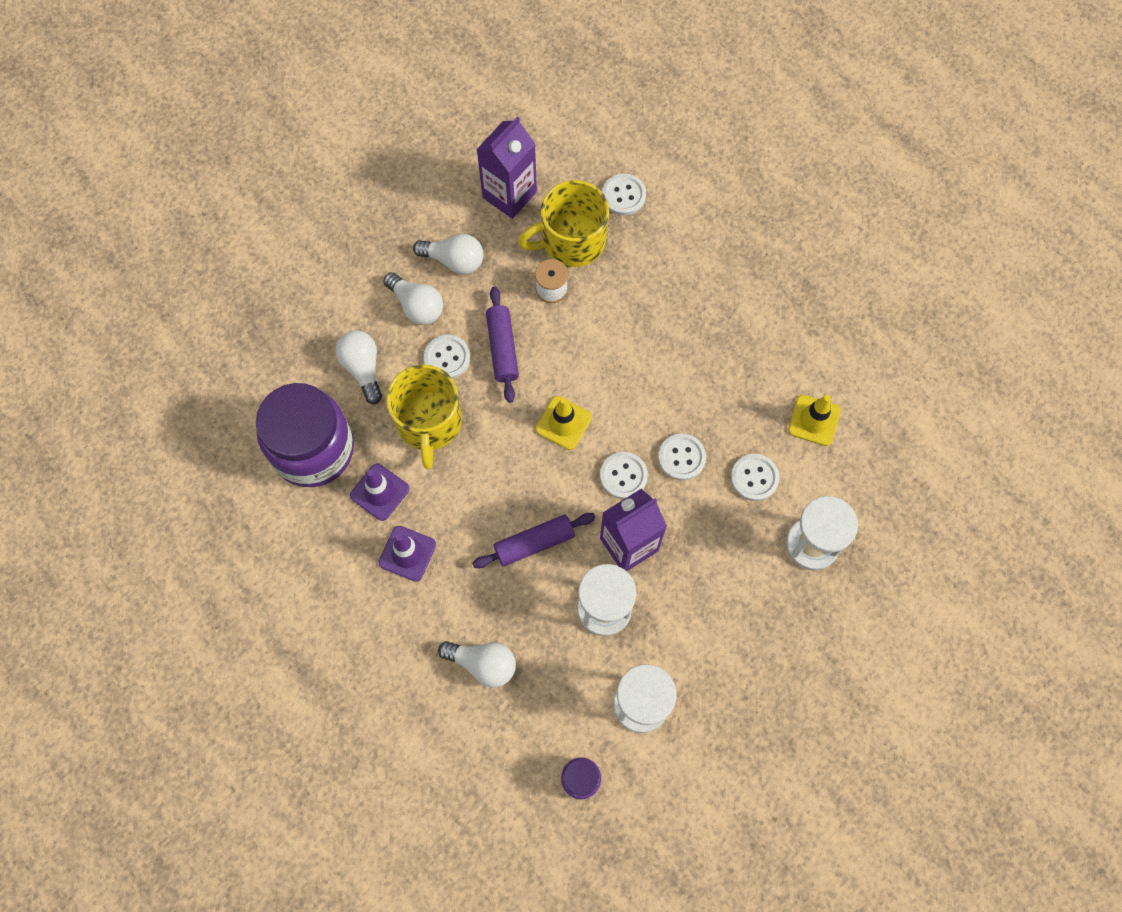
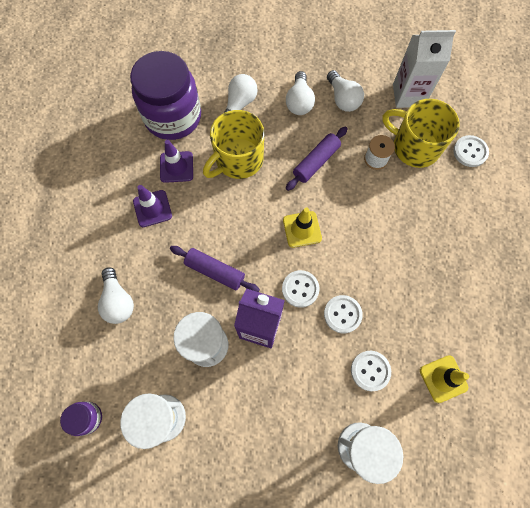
camera: 50 degrees right, 0 degrees up
(447, 358) = (284, 139): white button -> none
(509, 195) = (408, 95): purple carton -> white carton

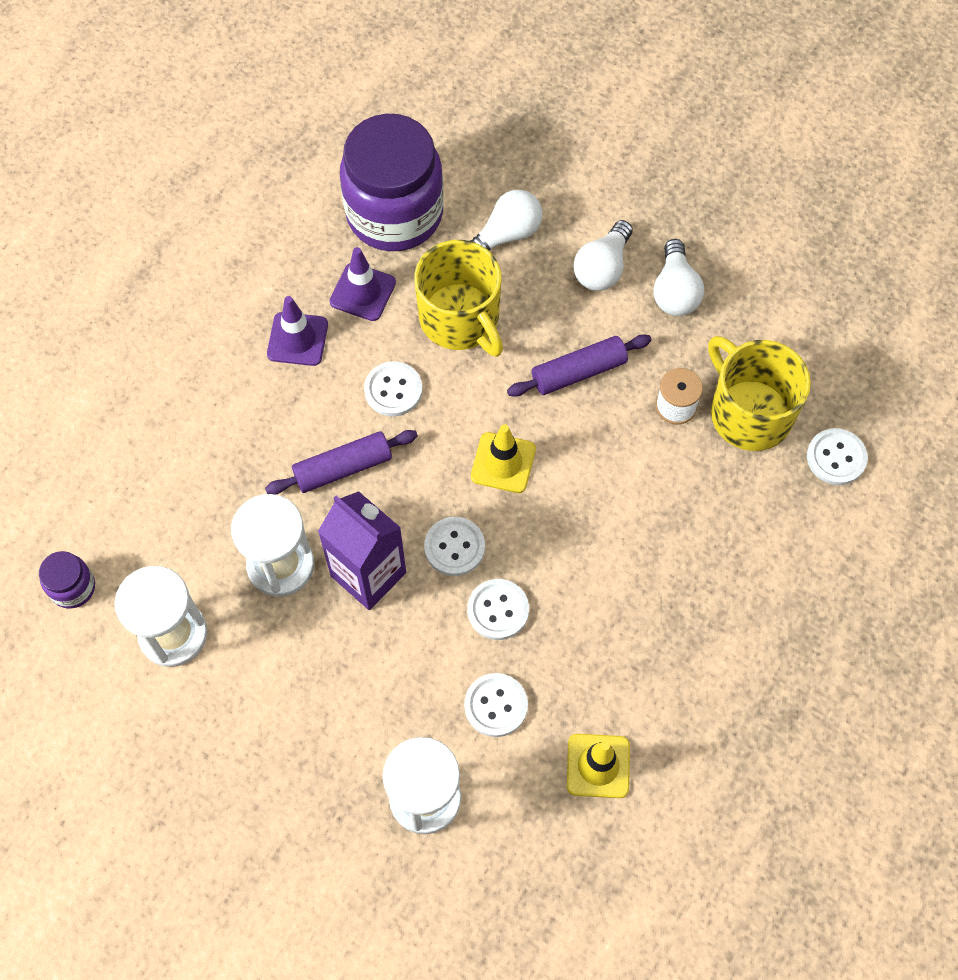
camera: 25 degrees right, 5 degrees down
(118, 301) = (186, 450): white light bulb -> none
(215, 271) = (343, 468): purple rolling pin -> purple rolling pin turned 75 degrees counterclockwise
(221, 214) = (393, 390): none -> white button
(238, 160) = (460, 319): yellow mug -> yellow mug turned 105 degrees counterclockwise
(408, 95) = (785, 328): white carton -> none

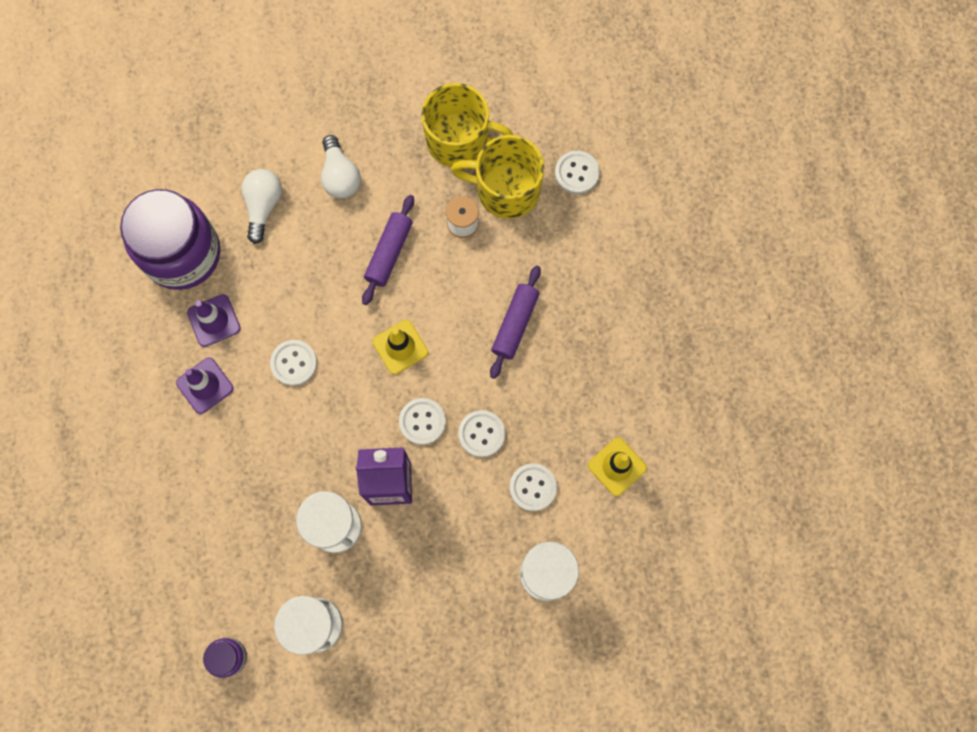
camera: 45 degrees left, 10 degrees up
(343, 468) = (312, 436): purple rolling pin -> purple rolling pin (515, 324)
(460, 319) = (289, 283): yellow mug -> yellow mug (459, 140)
(675, 291) = (395, 153): white light bulb -> none

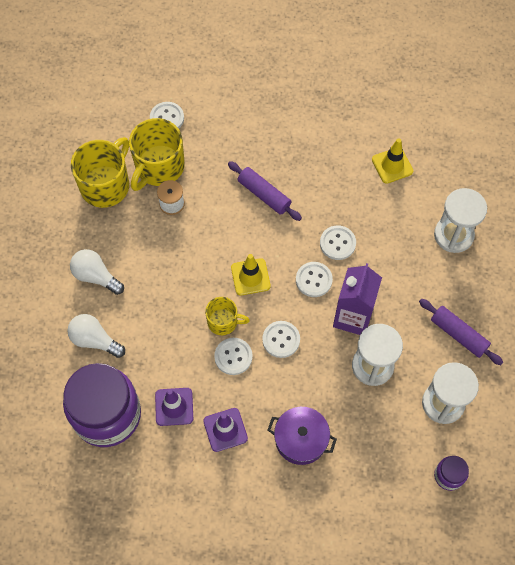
camera: 70 degrees left, 10 degrees down
(220, 473) = (301, 439): none -> purple pot
(333, 336) = (223, 322): none -> yellow mug
(340, 176) = (96, 276): white light bulb -> white light bulb turned 150 degrees counterclockwise
(389, 253) = (173, 261): purple rolling pin -> purple rolling pin (458, 334)
(533, 487) = (388, 223): white button -> white button (281, 340)

